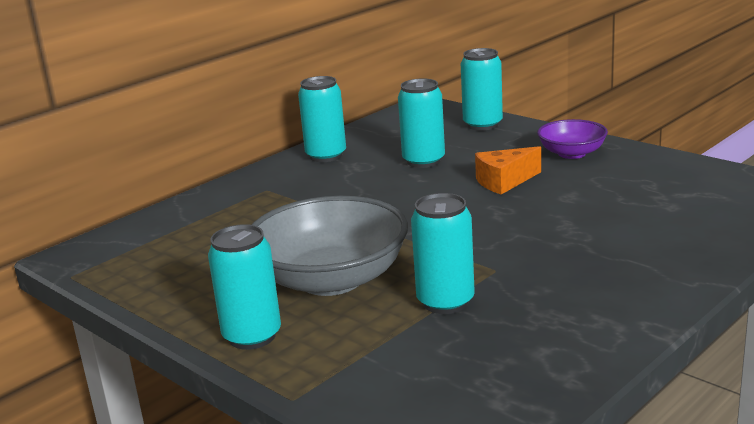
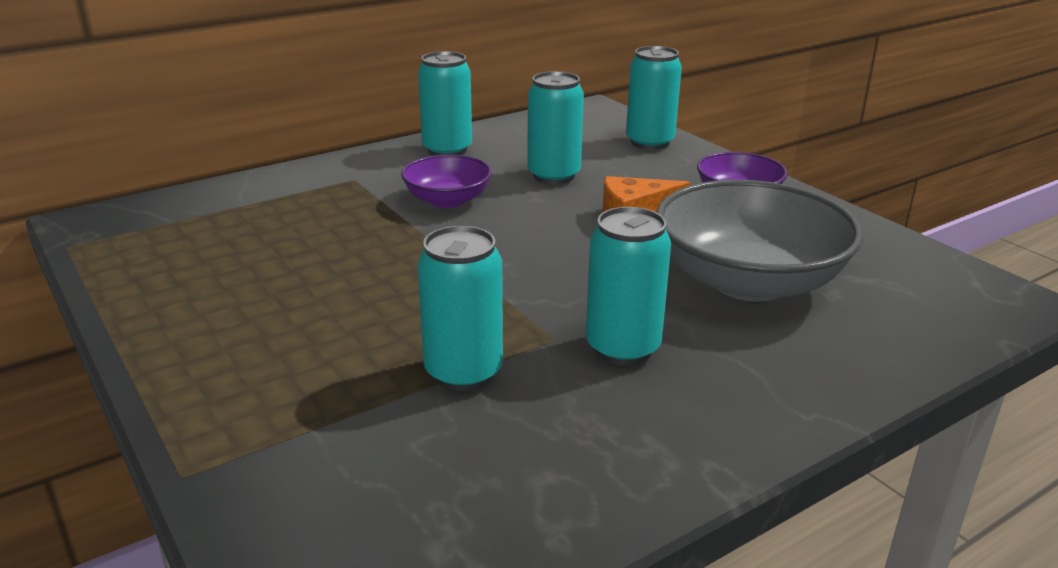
camera: 10 degrees right, 5 degrees up
(252, 336) = (201, 370): turquoise can -> turquoise can (622, 348)
(331, 279) = (346, 310): grey bowl -> grey bowl (748, 281)
(353, 192) = (447, 200): none -> purple bowl

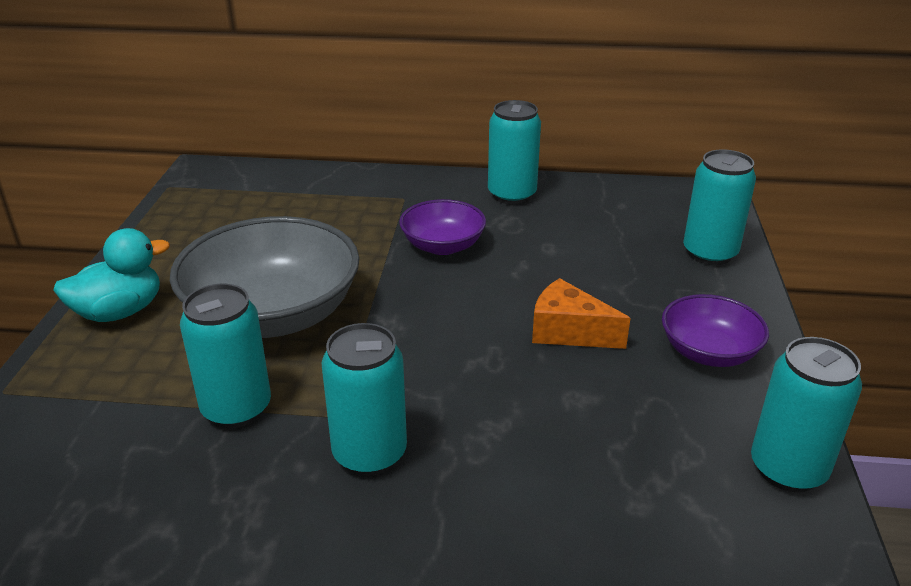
camera: 40 degrees right, 5 degrees up
(205, 359) = (120, 312): none -> turquoise duck
(553, 175) = (563, 255): turquoise can -> turquoise can (787, 469)
(748, 281) = (574, 449): grey bowl -> grey bowl (273, 315)

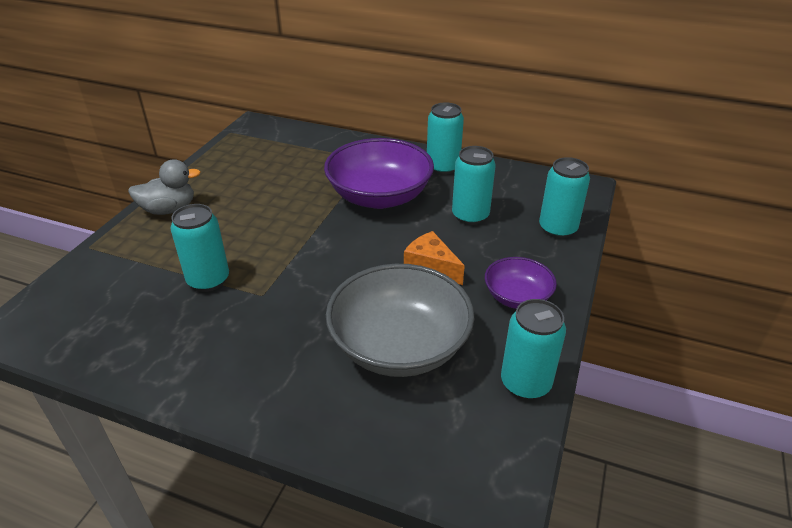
camera: 15 degrees right, 5 degrees up
(120, 312) = (169, 209): turquoise duck -> grey duck
(273, 315) = (255, 225): grey bowl -> grey bowl (399, 346)
(369, 454) = (271, 321): turquoise can -> turquoise can (470, 216)
(443, 246) = (379, 196): purple bowl -> purple bowl, size x1.86

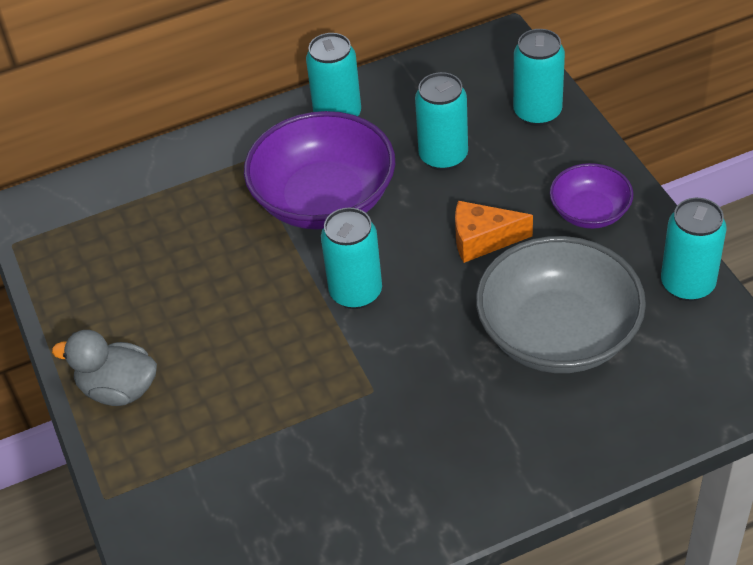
camera: 40 degrees left, 10 degrees up
(169, 209) = (118, 389): grey duck -> grey duck turned 105 degrees counterclockwise
(208, 280) = (298, 421): turquoise can -> turquoise can (356, 292)

